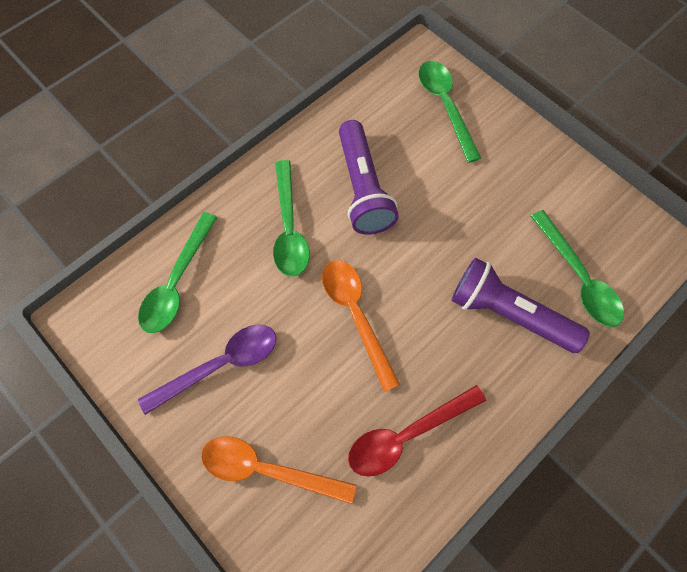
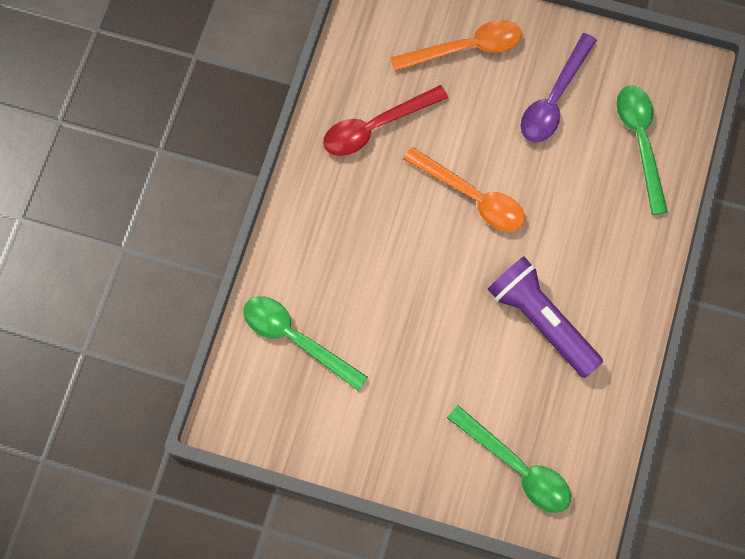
camera: 150 degrees right, 5 degrees up
(289, 228) = (581, 242): green spoon -> none
(407, 435) = (376, 126): red spoon -> red spoon turned 150 degrees counterclockwise
(508, 313) = (343, 270): purple flashlight -> none

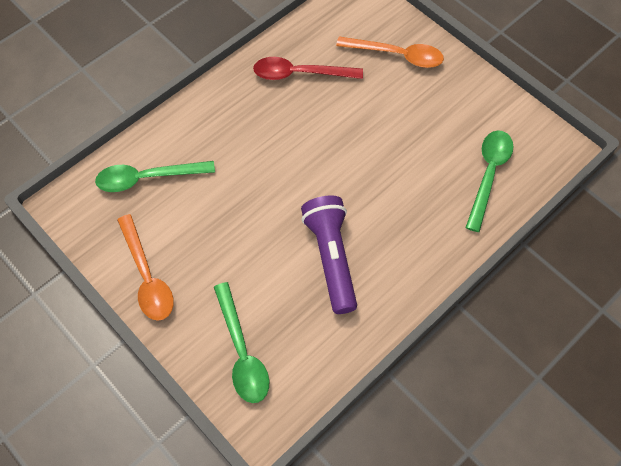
camera: 30 degrees right, 10 degrees down
(296, 339) = (147, 178): green spoon -> green spoon turned 75 degrees counterclockwise
(472, 196) = (337, 149): orange spoon -> orange spoon (147, 276)
(554, 98) = (440, 116): purple spoon -> none

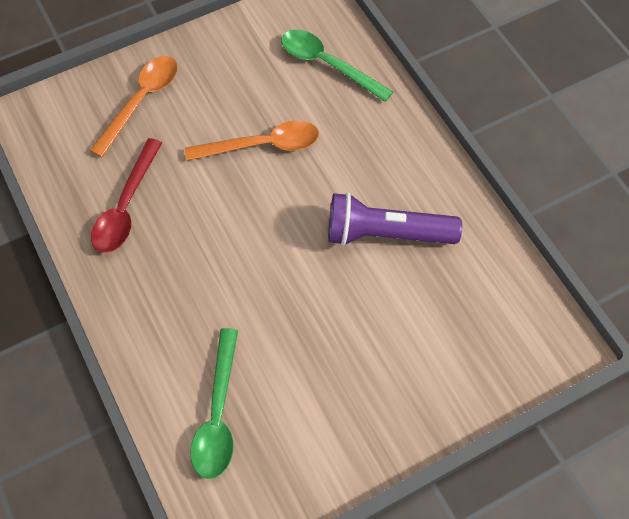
camera: 75 degrees left, 0 degrees up
(147, 276) = (359, 438): orange spoon -> orange spoon (262, 145)
(242, 352) = (478, 349): green spoon -> none

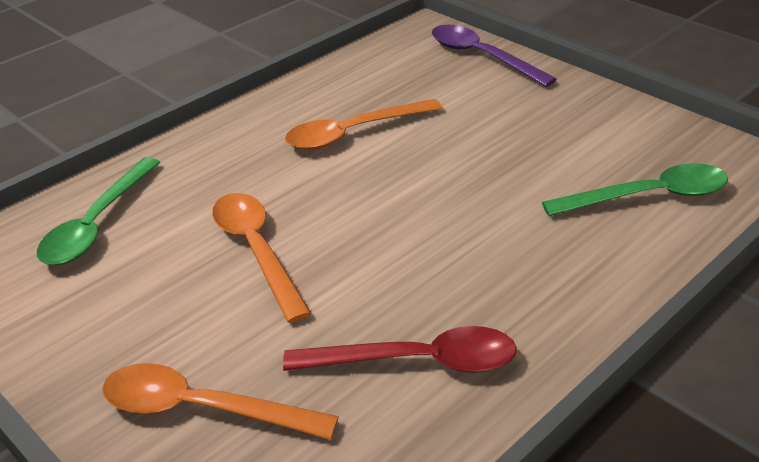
camera: 105 degrees left, 25 degrees down
(386, 234) = (353, 133): purple flashlight -> orange spoon
(487, 376) = (482, 57): none -> purple spoon

